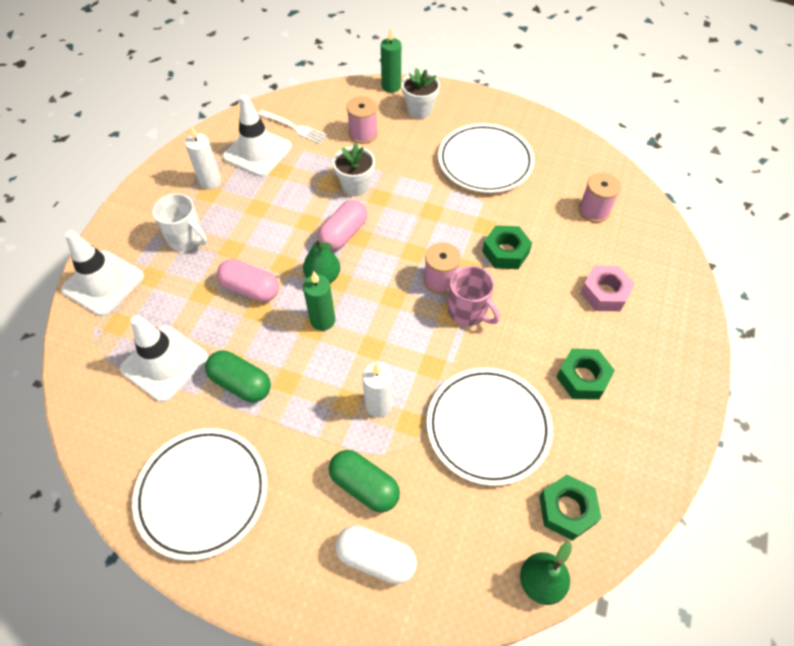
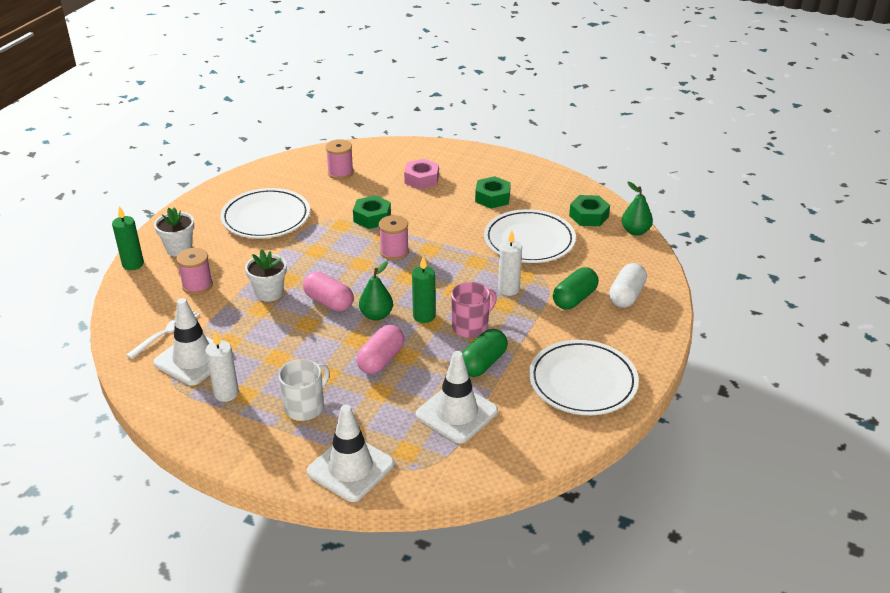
camera: 85 degrees left, 20 degrees down
(468, 311) = (427, 240): pink mug -> pink mug (471, 327)

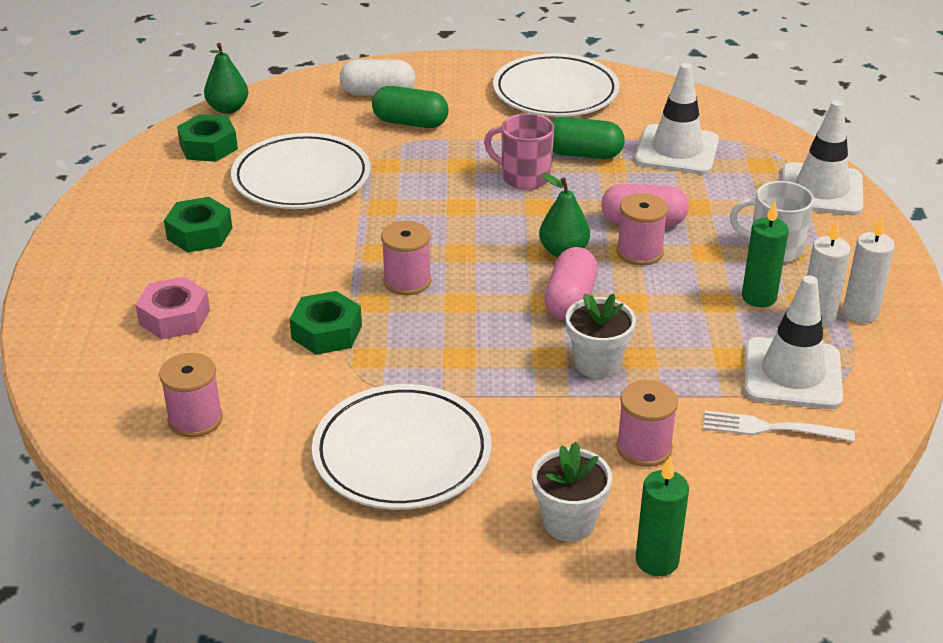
camera: 115 degrees left, 0 degrees up
(351, 345) = (639, 252): none -> pink spool
(424, 316) = (533, 215): green candle -> green candle (759, 297)
(508, 289) = (426, 169): white candle -> white candle (860, 313)

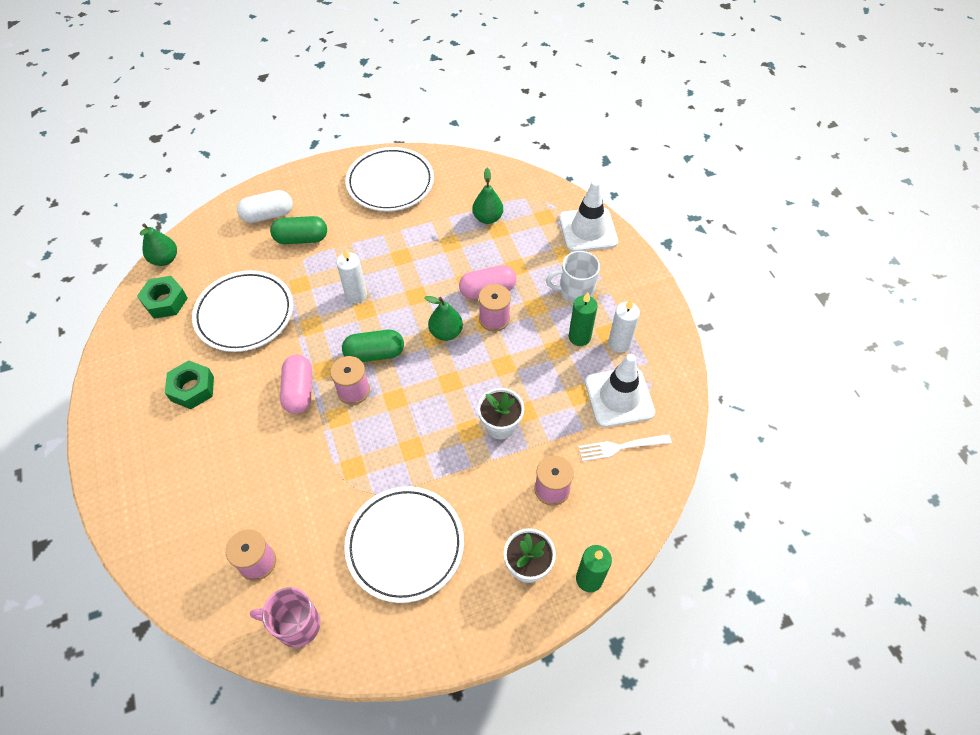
camera: 20 degrees left, 20 degrees up
(174, 317) = (206, 473): pink nut -> none
(327, 332) = (316, 454): green nut -> none
(524, 177) = (397, 270): pink mug -> pink mug (297, 624)
(570, 300) = (465, 375): pink capsule -> pink capsule (299, 391)
(583, 154) = (428, 238): green capsule -> green capsule (374, 353)
(677, 150) = (487, 218): white traffic cone -> green pear
(860, 313) = (642, 332): white candle -> white candle (356, 295)

